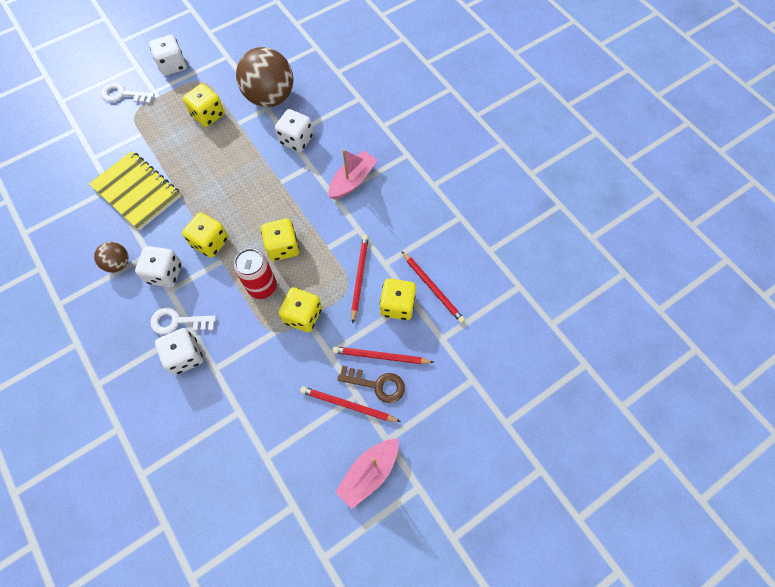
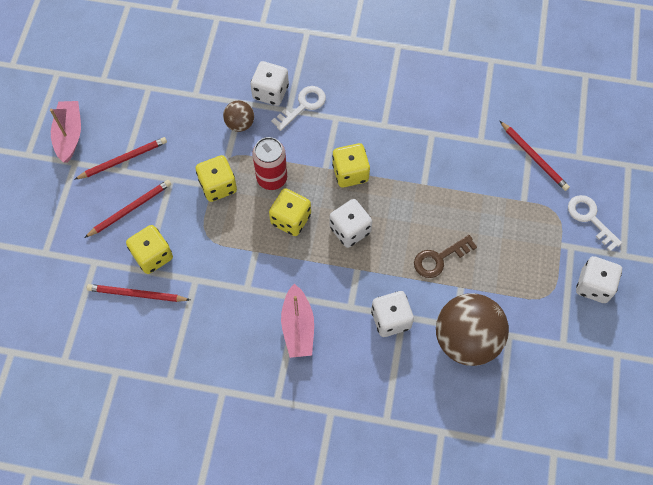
camera: 135 degrees right, 0 degrees up
(118, 263) = (396, 101): brown ball -> brown ball (240, 124)
(123, 94) = (590, 218): white key -> white key turned 90 degrees counterclockwise
(137, 191) = (457, 157): yellow notebook -> none
(165, 273) = (354, 124): white dice -> white dice (350, 230)
(208, 115) = (495, 269): yellow dice -> none
(359, 277) = (205, 251): red pencil -> red pencil (534, 157)
(377, 384) = (115, 189): brown key -> brown key (439, 258)

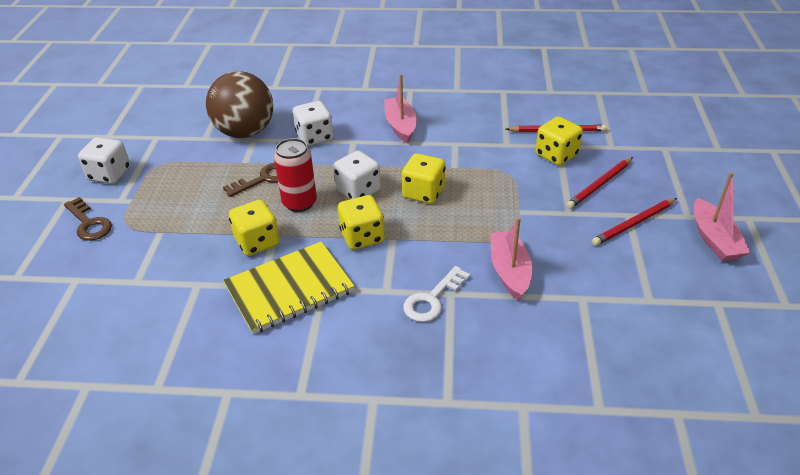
camera: 175 degrees right, 25 degrees down
(218, 186) = (513, 211): yellow dice -> yellow dice (257, 242)
(240, 124) = (509, 271): brown ball -> pink boat
(270, 92) = (480, 311): white dice -> none
(272, 178) = (453, 223): red can -> red can (299, 203)
(409, 127) = (289, 289): none -> yellow notebook
(534, 157) = (133, 273): red pencil -> none
(590, 218) = (89, 223): white key -> brown key

